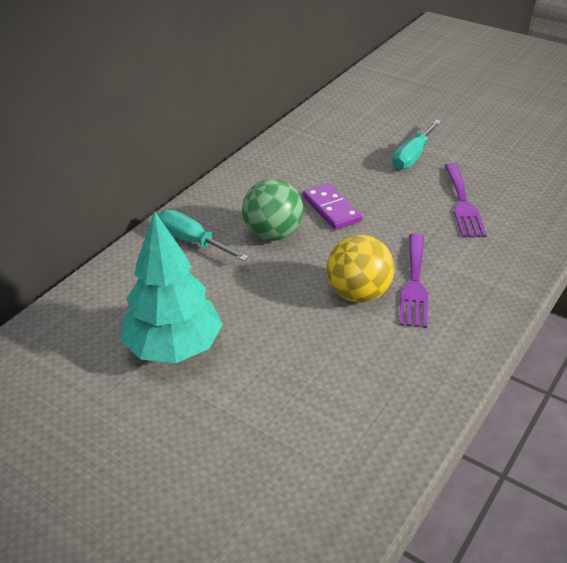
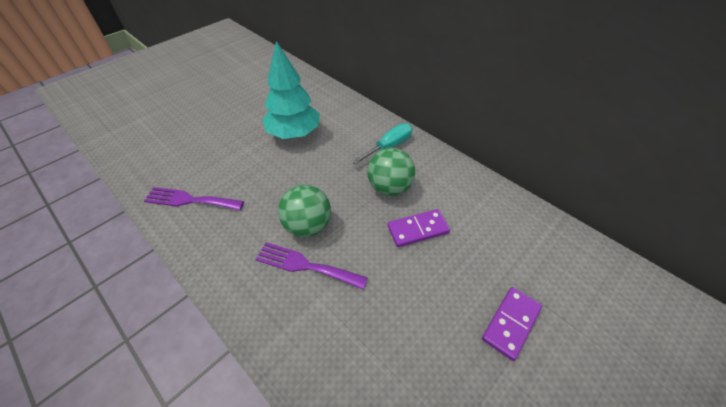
camera: 100 degrees right, 10 degrees up
(358, 293) = (308, 226): yellow ball -> green ball
(412, 156) = (510, 323): turquoise screwdriver -> purple domino
(463, 204) = (414, 347): purple fork -> purple fork (190, 200)

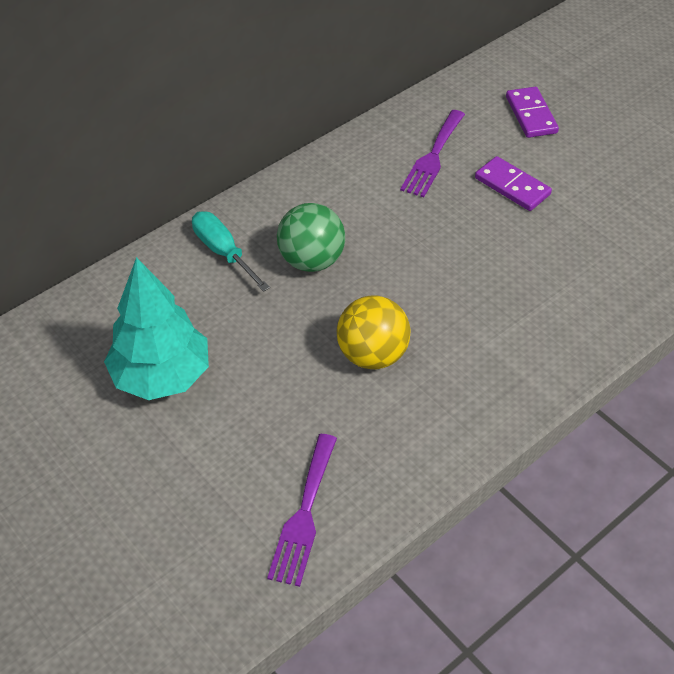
camera: 85 degrees left, 0 degrees up
(306, 265) = (437, 356): purple fork -> purple fork (433, 157)
(308, 226) = (372, 355): green ball -> yellow ball
(418, 229) = (388, 240): purple domino -> purple domino (531, 115)

